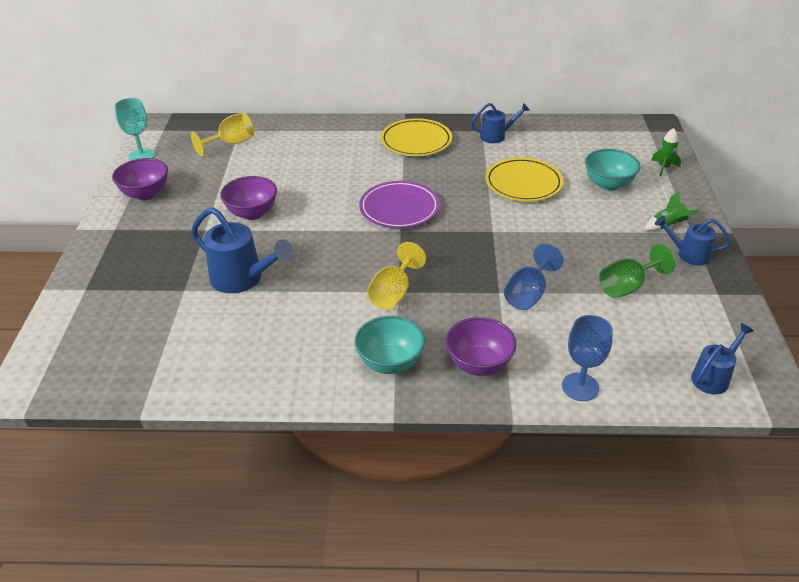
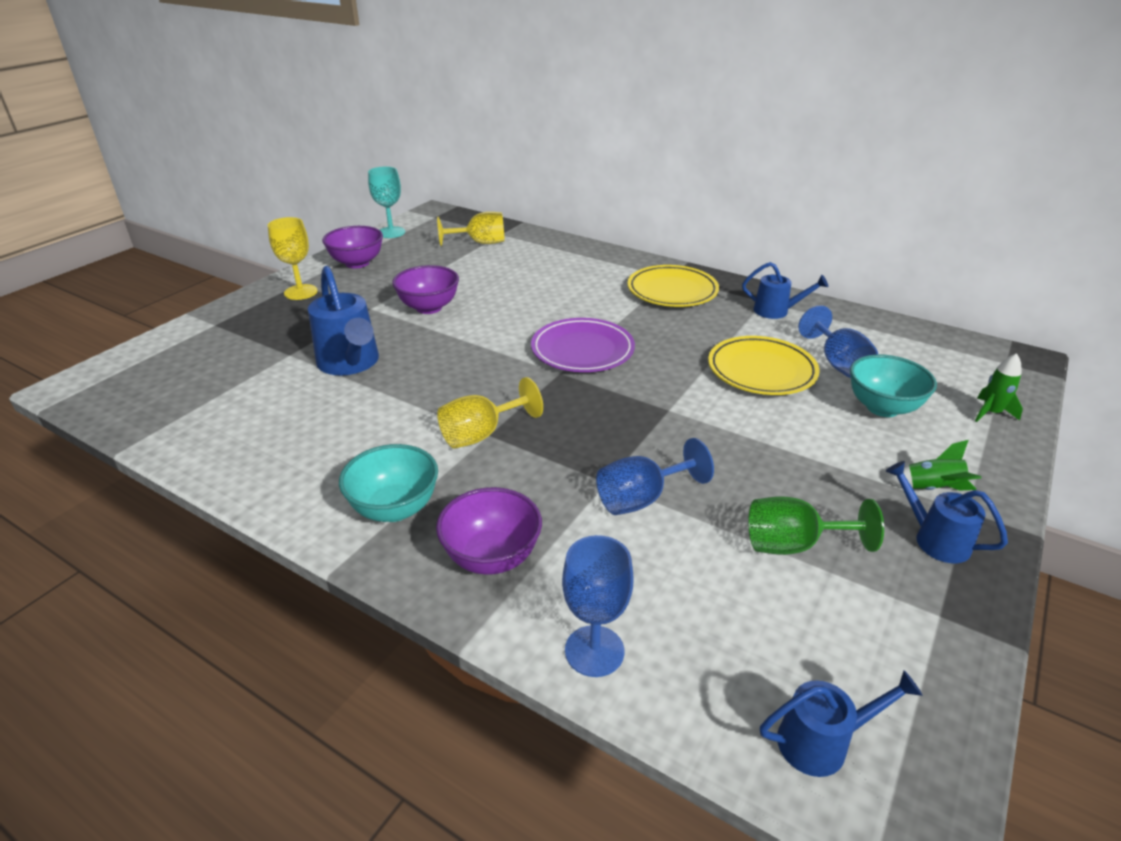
camera: 30 degrees right, 5 degrees down
(127, 236) = (301, 292): none -> yellow goblet
(562, 162) = (838, 363): none -> blue goblet

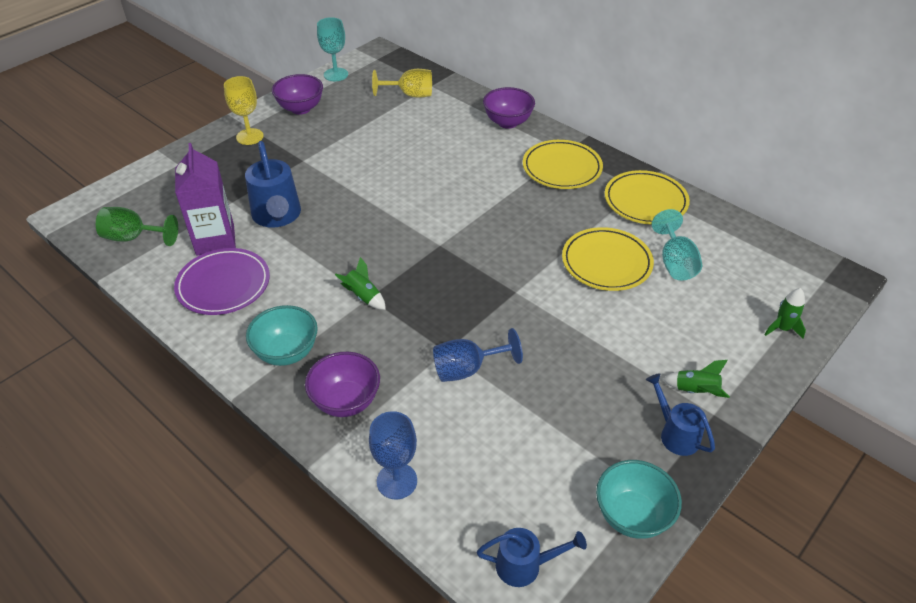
camera: 10 degrees right, 10 degrees up
(273, 395) = (215, 240): none -> purple carton
(429, 308) = (350, 165): purple bowl -> purple bowl (507, 122)
(481, 434) = (363, 296): yellow goblet -> green rocket
(582, 350) = (464, 224): purple plate -> purple plate (223, 285)
(776, 311) = (645, 201): blue watering can -> yellow plate
(793, 545) = (566, 423): green goblet -> green goblet (133, 237)
(838, 363) = (675, 263): blue goblet -> turquoise goblet
(882, 407) = (692, 312): turquoise bowl -> turquoise bowl (632, 515)

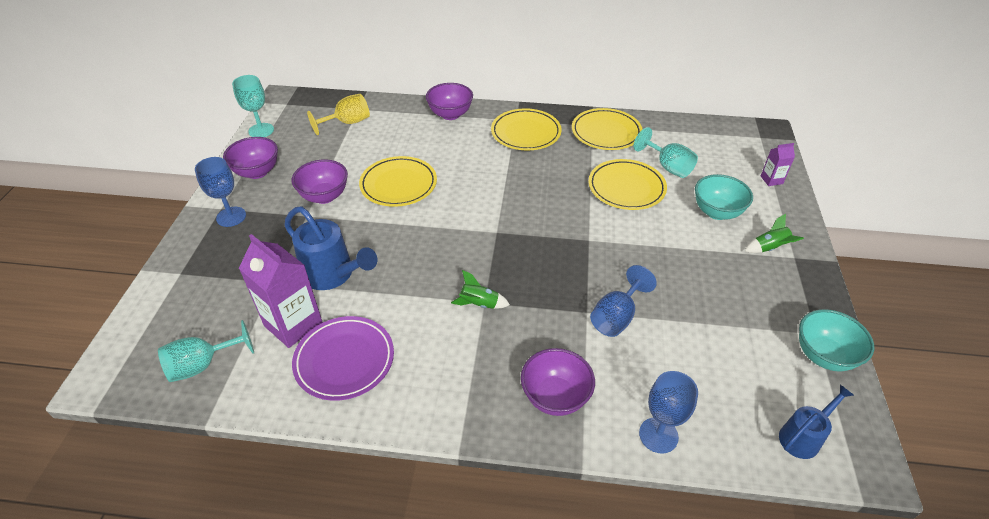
camera: 35 degrees left, 0 degrees up
(133, 237) = (202, 365): green goblet -> turquoise goblet
(250, 137) = (231, 217): yellow goblet -> blue goblet
(287, 352) = (464, 386): turquoise bowl -> turquoise bowl (717, 212)
(331, 150) = (324, 196): none -> purple bowl
(399, 166) = (398, 185): none -> yellow plate
(675, 434) = (788, 284): blue watering can -> none
(782, 328) = (771, 180): green rocket -> purple carton

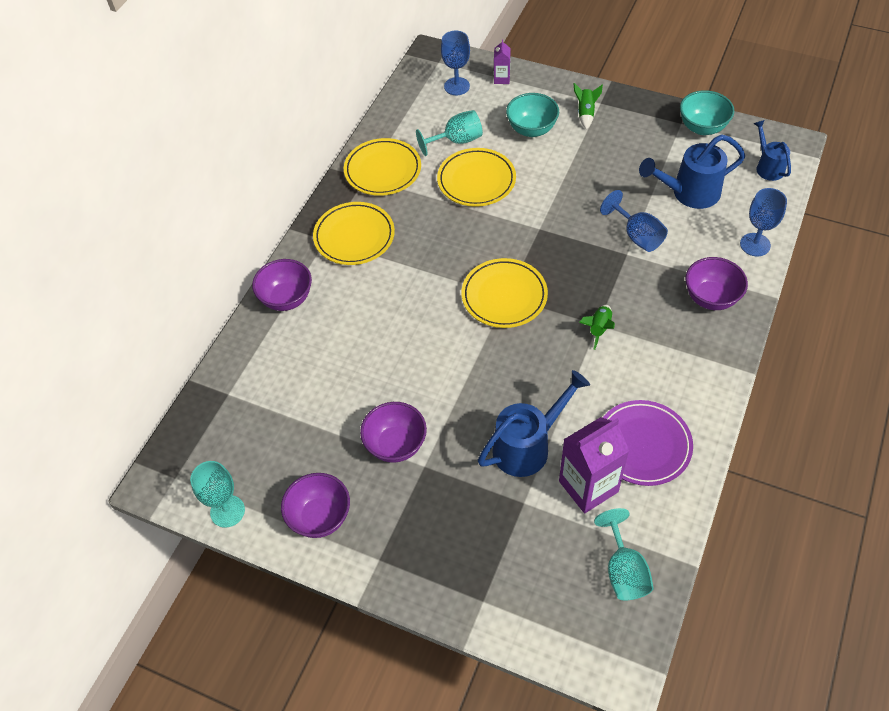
camera: 70 degrees left, 10 degrees up
(231, 217) = (399, 547): blue goblet -> blue goblet (457, 86)
(347, 123) = (255, 408): yellow goblet -> none
(398, 185) = (401, 369): yellow plate -> yellow plate (504, 296)
(706, 356) = (689, 193): none -> blue watering can

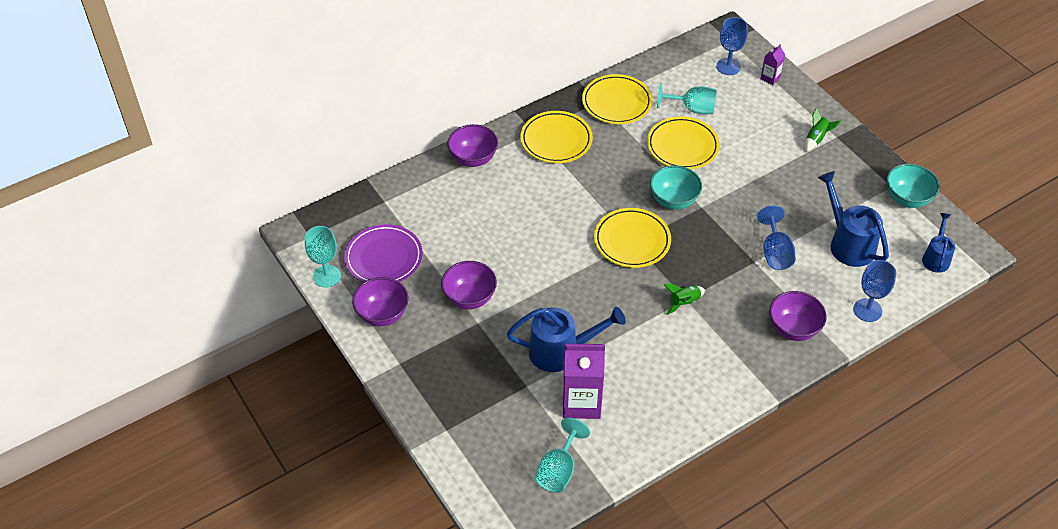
camera: 30 degrees right, 5 degrees down
(531, 129) = (760, 129): turquoise bowl -> turquoise bowl (673, 200)
(643, 445) = (646, 399): purple plate -> purple plate (384, 258)
(689, 193) = (848, 243): blue watering can -> blue watering can turned 45 degrees clockwise

